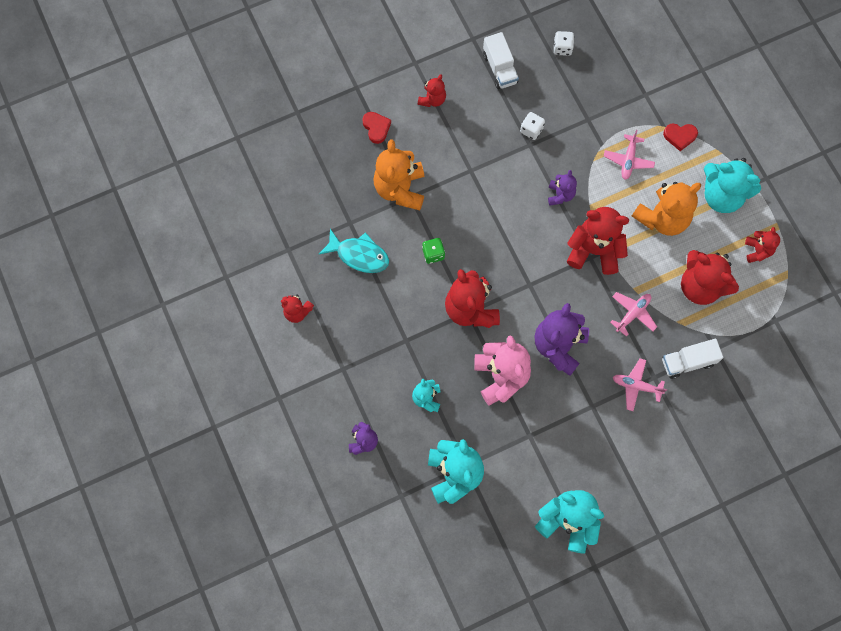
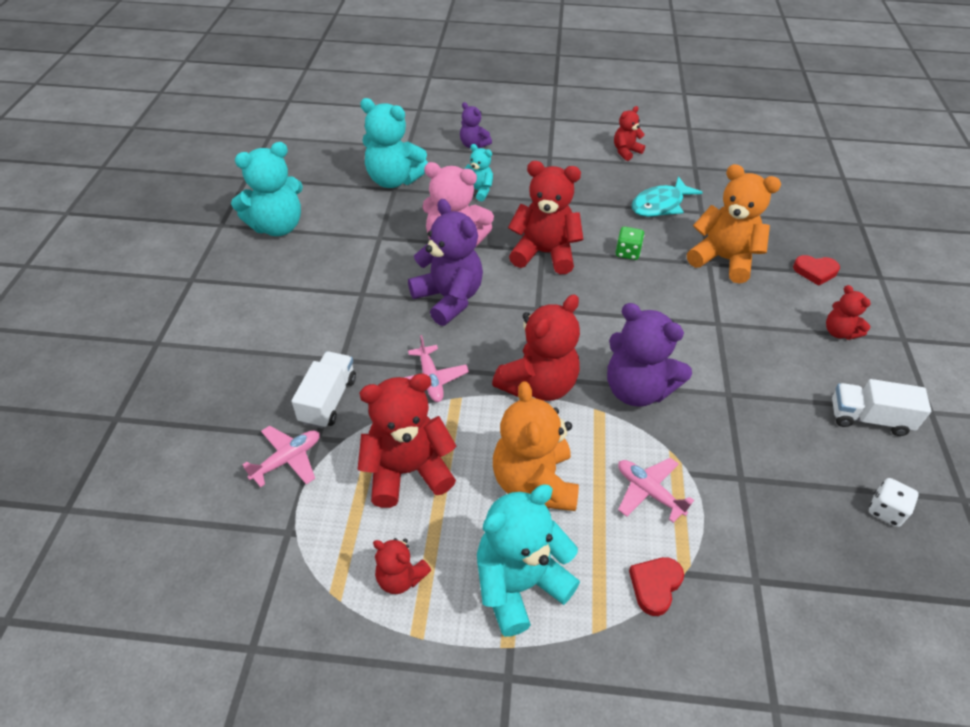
camera: 120 degrees right, 25 degrees down
(531, 130) = (751, 406): white dice -> none
(560, 195) = (637, 389): purple teddy bear -> purple teddy bear, size x1.88
(636, 386) = (347, 339): pink plane -> pink plane (287, 460)

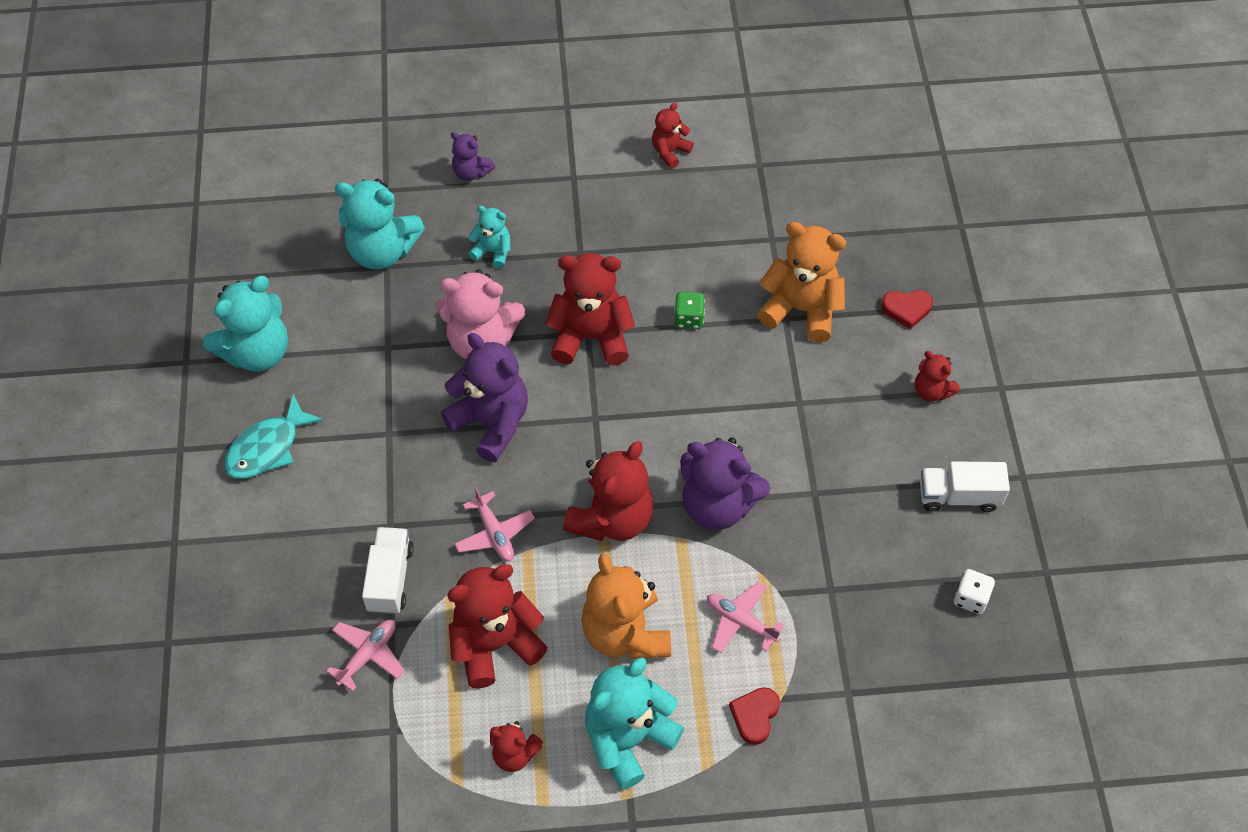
camera: 10 degrees left, 10 degrees up
(660, 205) = (721, 236): turquoise fish -> turquoise fish (267, 448)

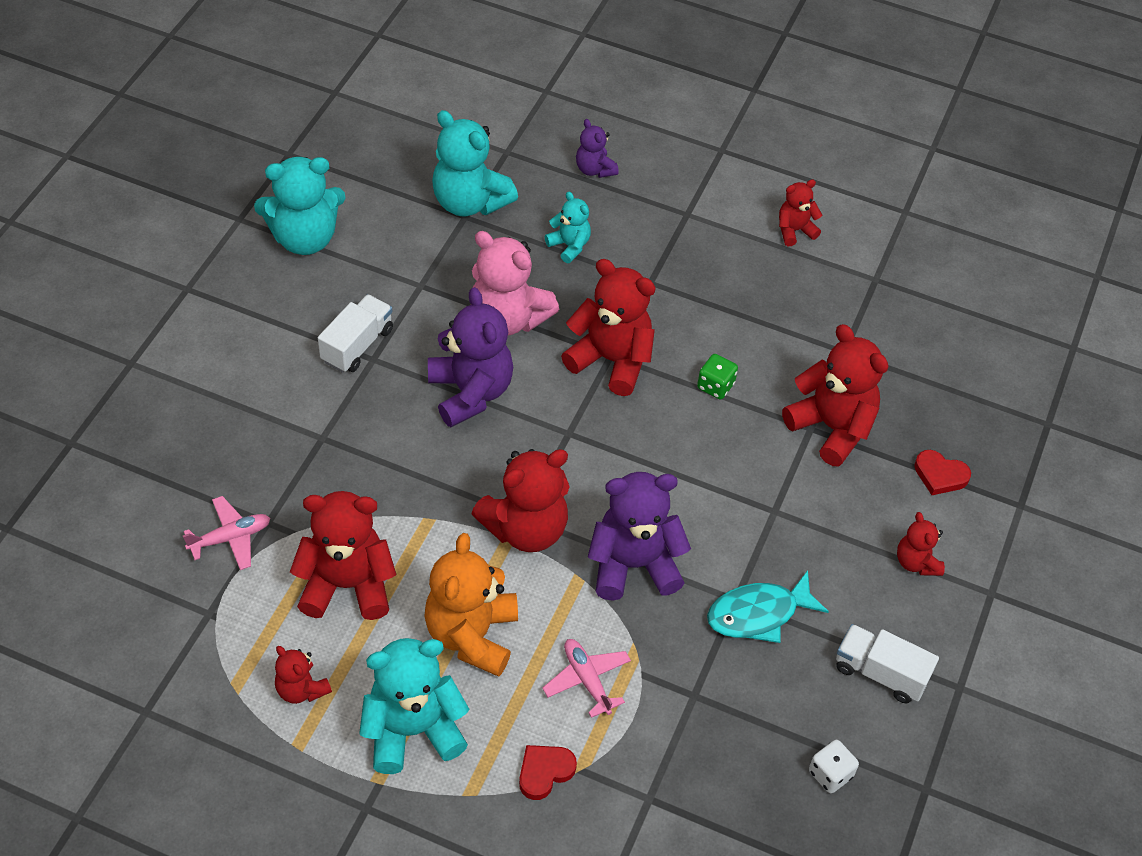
camera: 25 degrees right, 5 degrees down
(267, 448) = (261, 322): turquoise fish -> turquoise fish (758, 614)
(390, 579) = (292, 483): white truck -> white truck (357, 345)
(494, 533) = (410, 489): pink plane -> none
(717, 505) = (633, 565): purple teddy bear -> purple teddy bear turned 120 degrees clockwise
(801, 309) = (832, 427): orange teddy bear -> red teddy bear

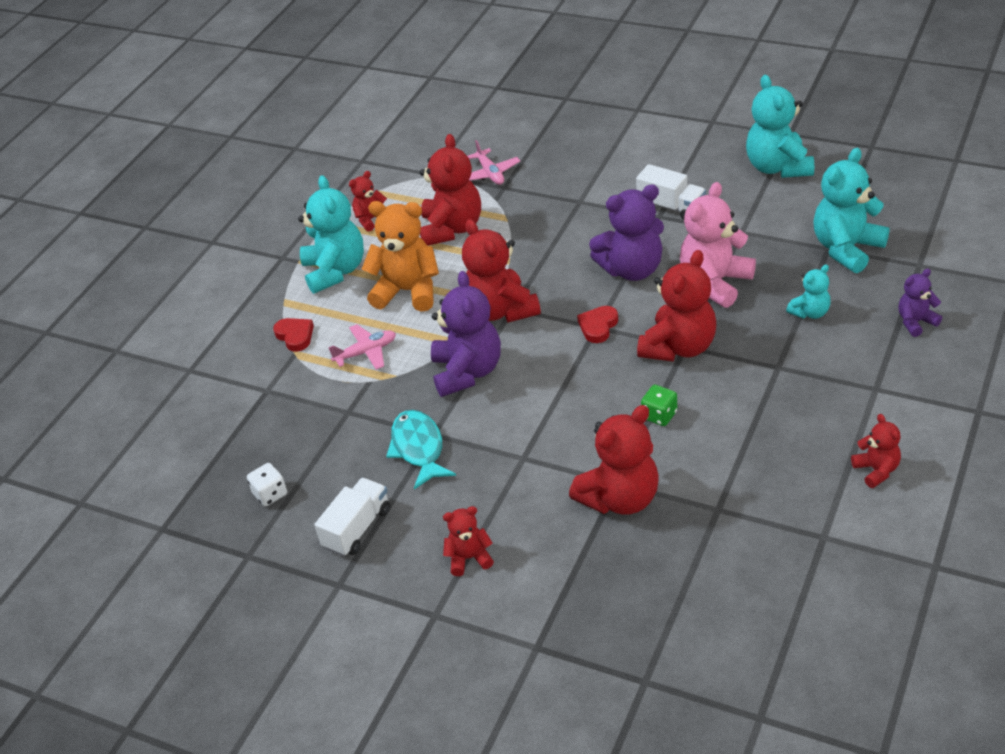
camera: 100 degrees right, 10 degrees down
(940, 475) = (569, 581): red heart -> red heart (598, 326)

